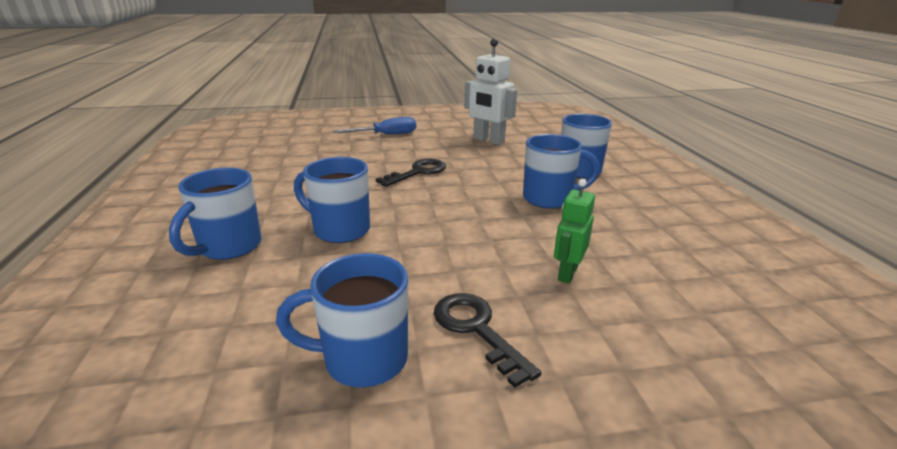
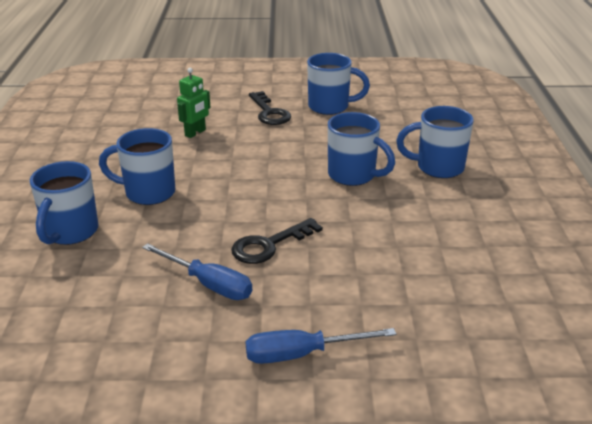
camera: 170 degrees left, 5 degrees up
(228, 247) = (437, 167): blue mug -> blue mug turned 120 degrees counterclockwise
(452, 153) = (208, 284): none -> blue screwdriver
(488, 140) = (132, 317): white robot -> none

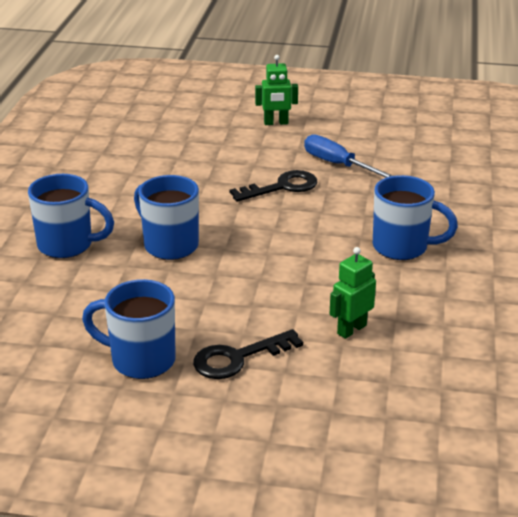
camera: 170 degrees left, 0 degrees up
(70, 233) = (471, 214): blue mug -> none
(269, 113) = (238, 358): black key -> black key turned 105 degrees counterclockwise
(302, 354) = (276, 123): blue screwdriver -> green robot

